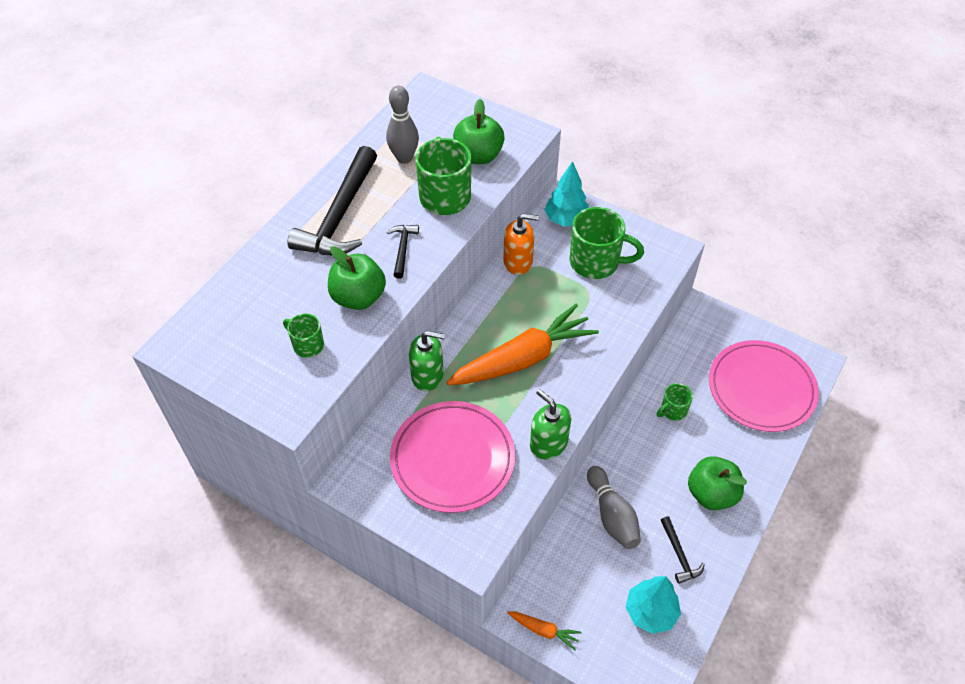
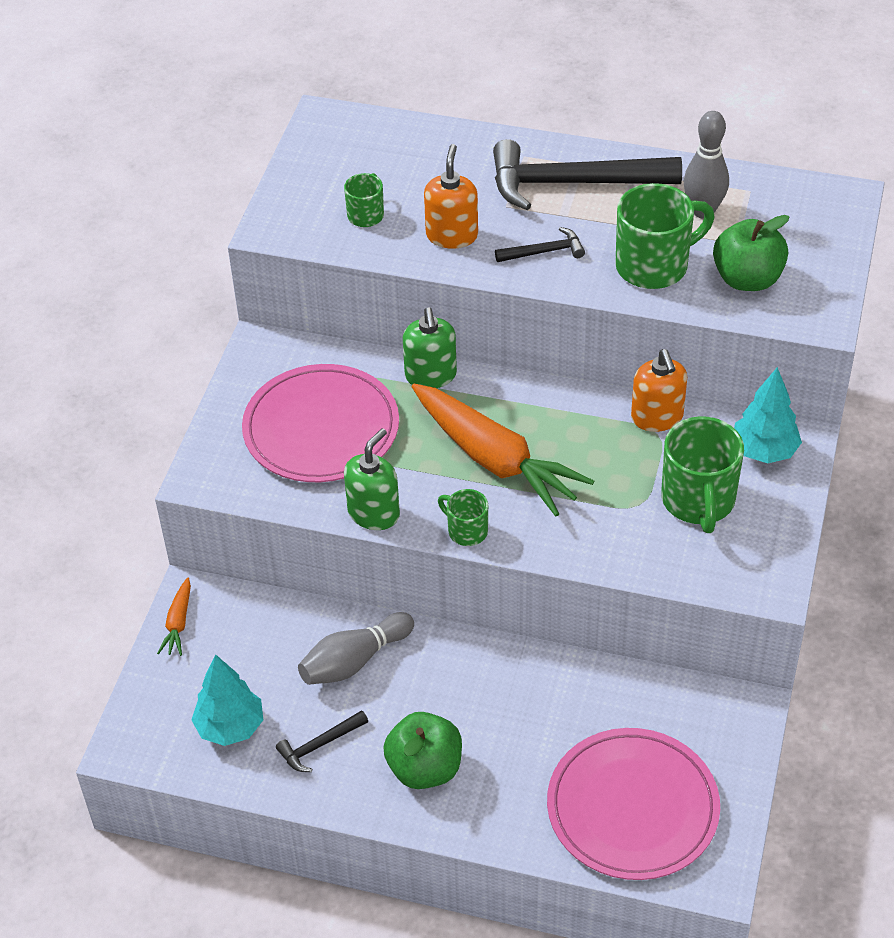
camera: 75 degrees right, 5 degrees down
(358, 297) = (452, 235): green apple -> orange soap dispenser
(673, 410) = (546, 701): green mug -> green mug (466, 531)

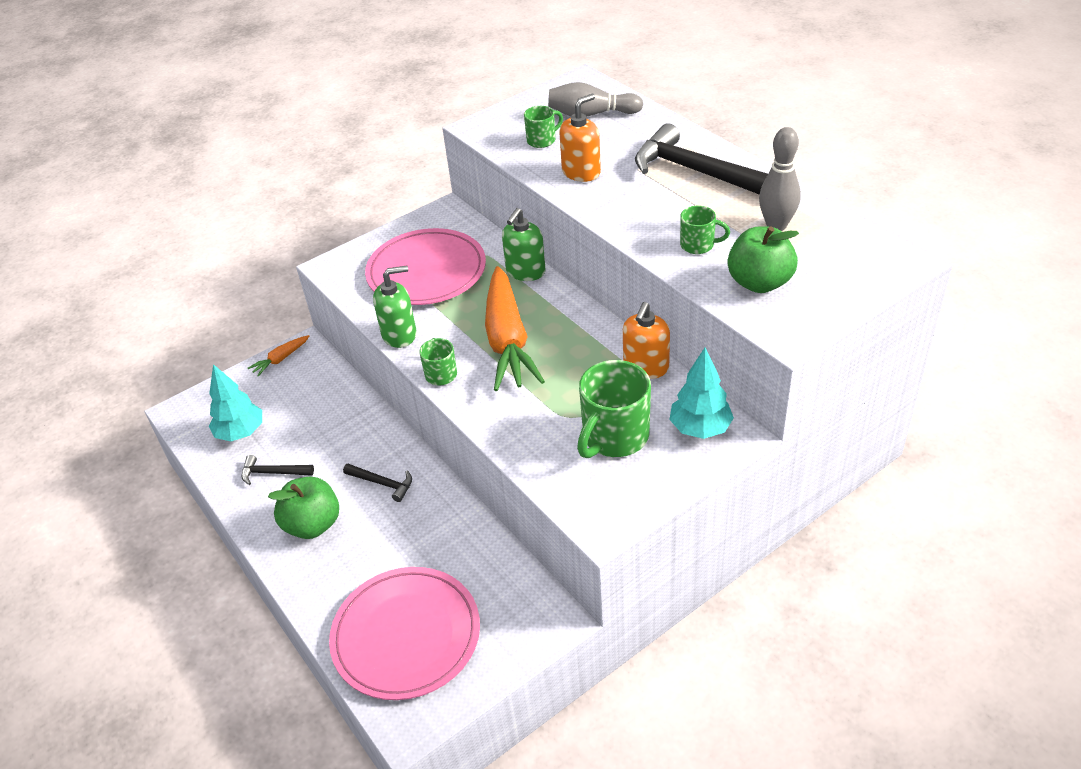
camera: 40 degrees right, 5 degrees down
(354, 661) = (346, 435): grey bowling pin -> grey bowling pin (591, 114)
(544, 251) = (631, 205): black hammer -> black hammer (382, 483)
(654, 266) = (698, 245): green mug -> green mug, size x0.53

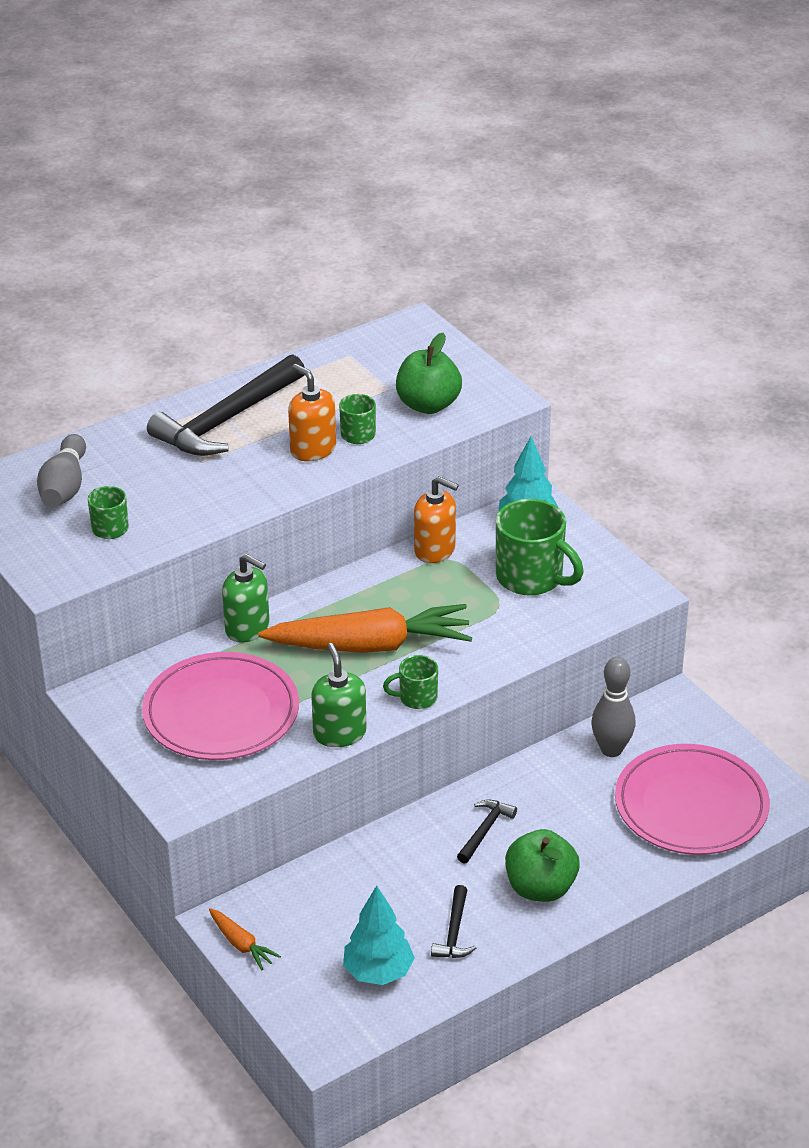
camera: 90 degrees left, 5 degrees down
(581, 172) = (193, 501): orange soap dispenser -> orange soap dispenser (313, 449)
(776, 225) = (339, 384): grey bowling pin -> grey bowling pin (611, 749)

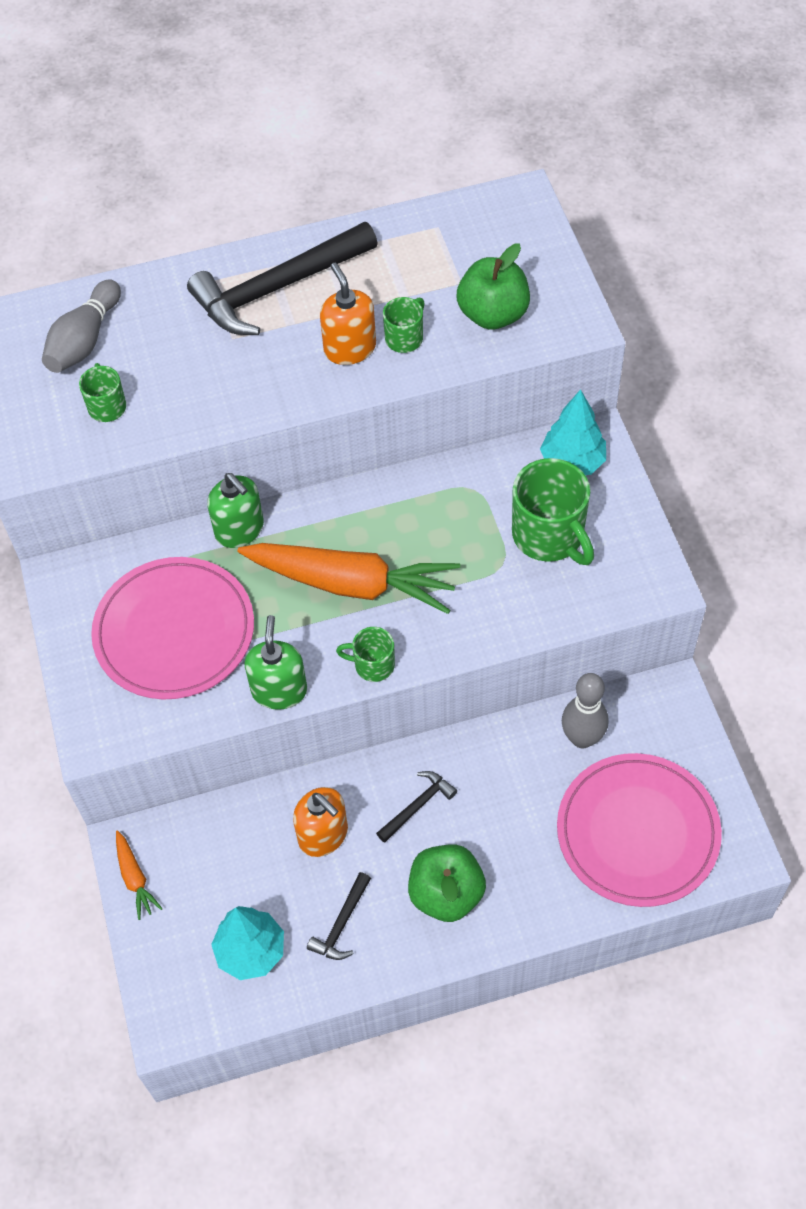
camera: 20 degrees right, 20 degrees up
(435, 550) = (464, 474): orange soap dispenser -> orange soap dispenser (323, 835)

